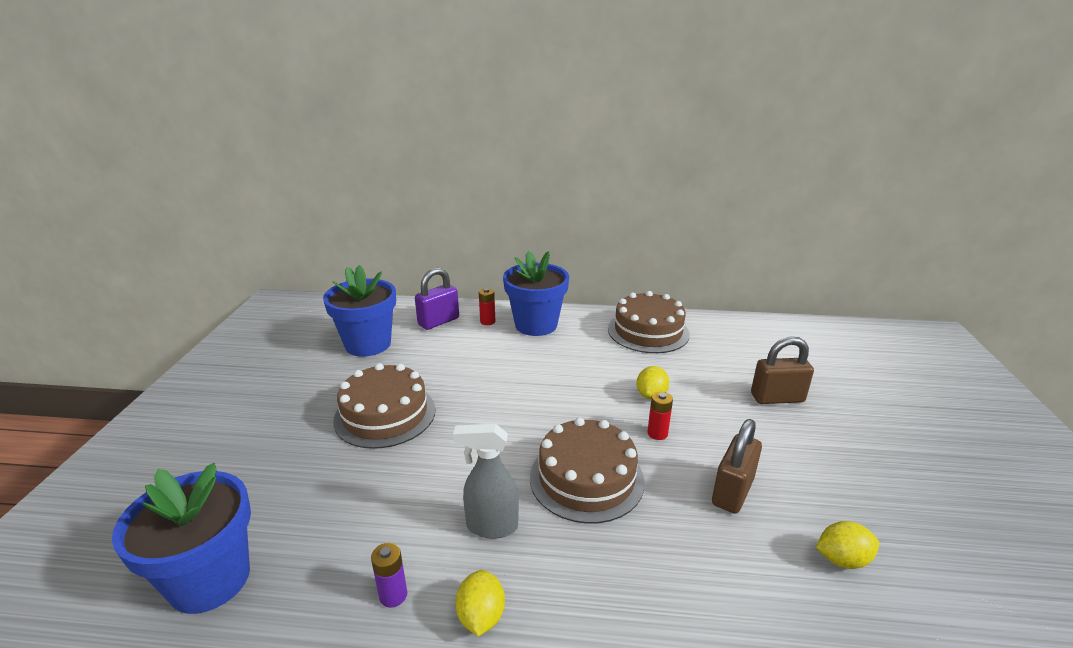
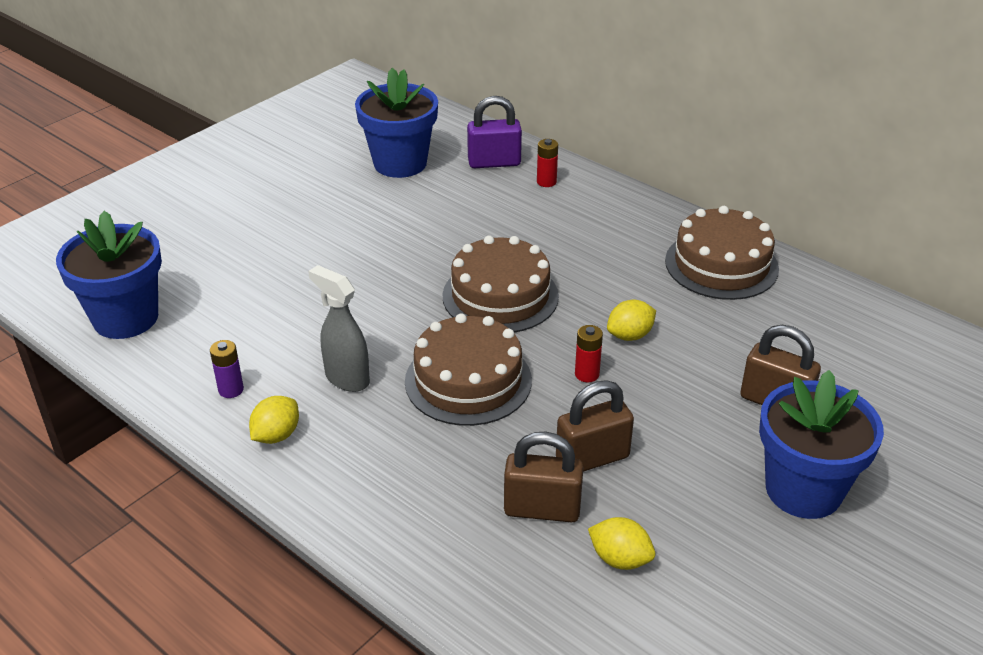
camera: 35 degrees right, 10 degrees up
(385, 414) = (351, 243): brown cake -> brown cake (500, 296)
(536, 325) = (596, 206): blue flower pot -> blue flower pot (803, 490)
(751, 552) = (542, 509): none -> brown padlock

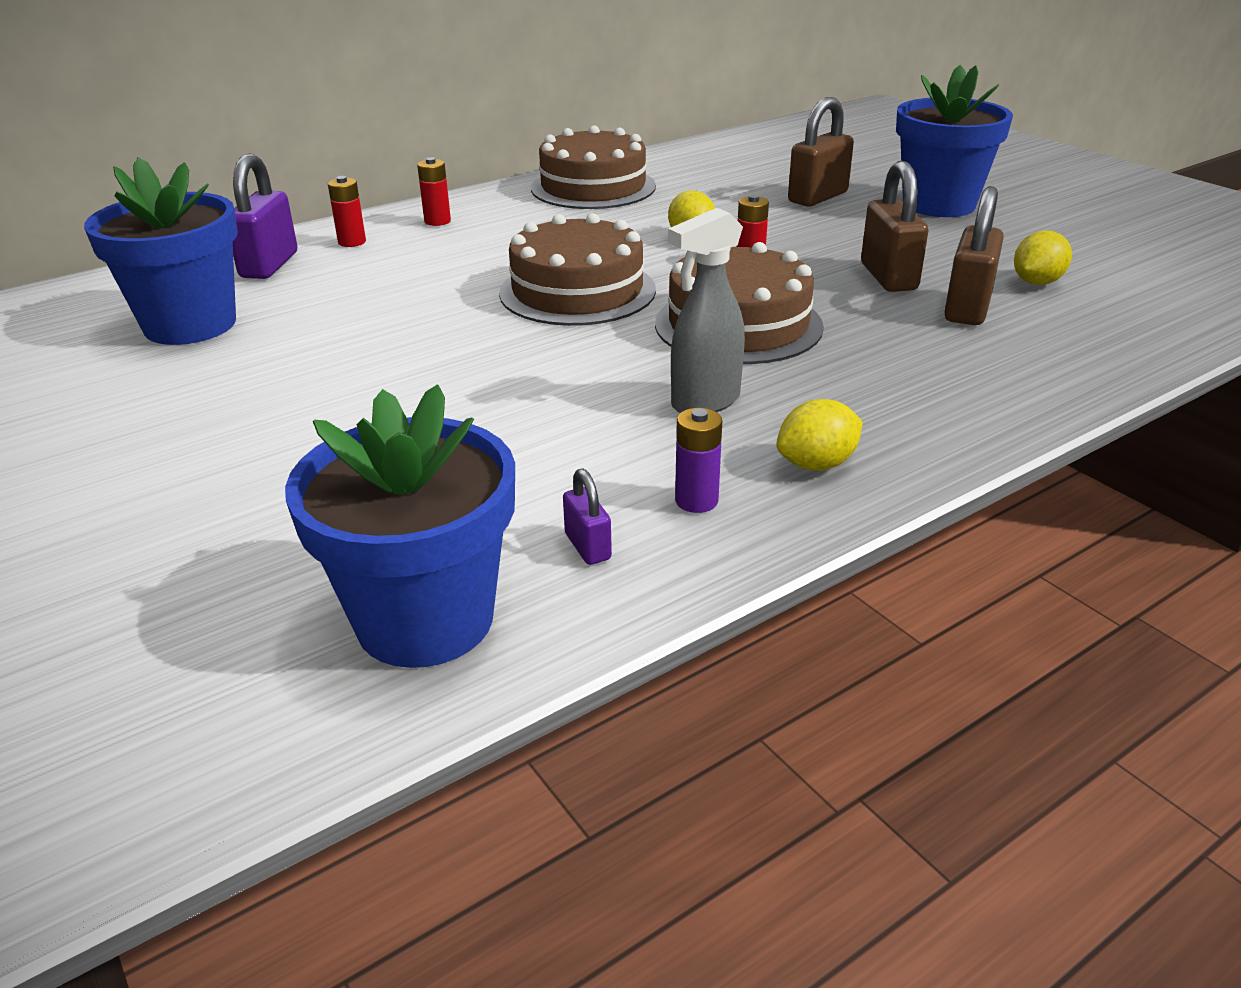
camera: 75 degrees left, 5 degrees down
(184, 357) = (587, 546): none -> purple padlock
(276, 435) = (816, 464): yellow lemon -> yellow lemon turned 75 degrees counterclockwise
(603, 207) = (437, 221): none -> red battery

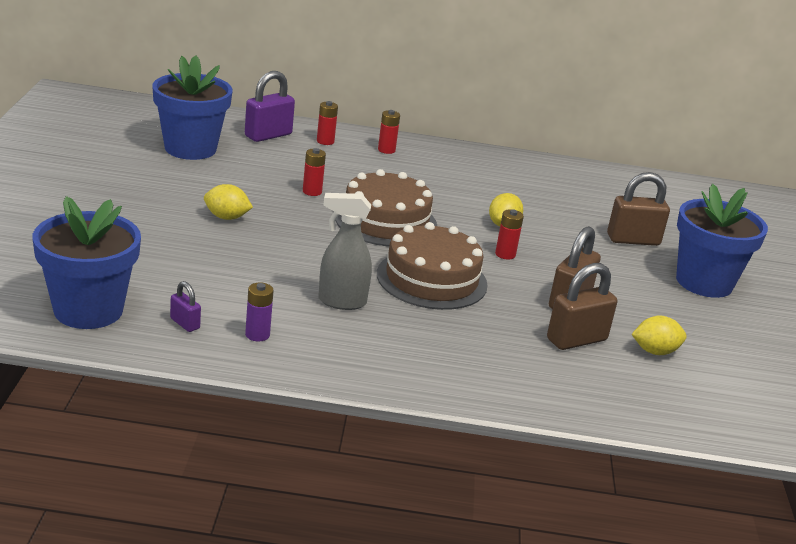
camera: 35 degrees right, 5 degrees down
(438, 301) = (312, 192): none -> red battery
(587, 546) = (185, 323): purple padlock -> purple padlock turned 60 degrees counterclockwise
(593, 187) = (508, 170): brown cake -> none
(816, 464) = (336, 353): yellow lemon -> yellow lemon (226, 217)

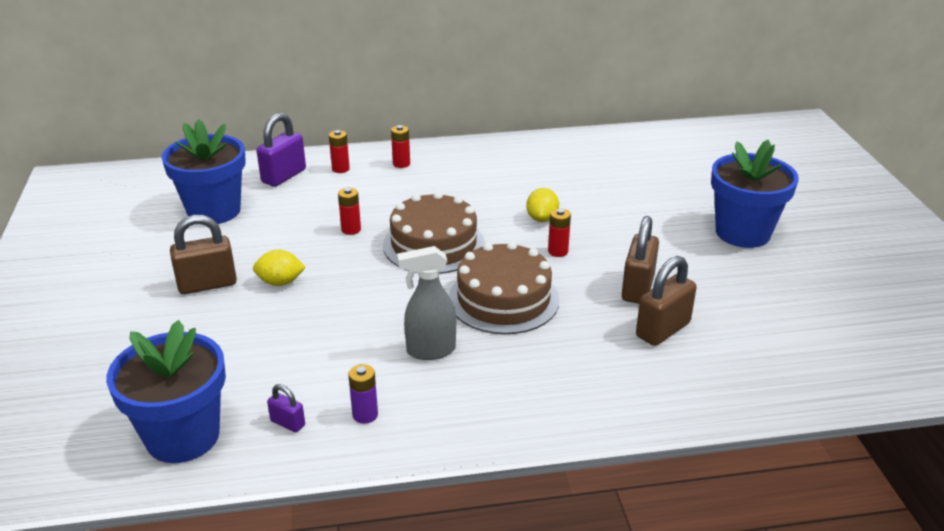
camera: 10 degrees left, 5 degrees up
(633, 240) = (662, 204): brown padlock -> brown padlock (207, 284)
(655, 351) = (736, 322): yellow lemon -> none

